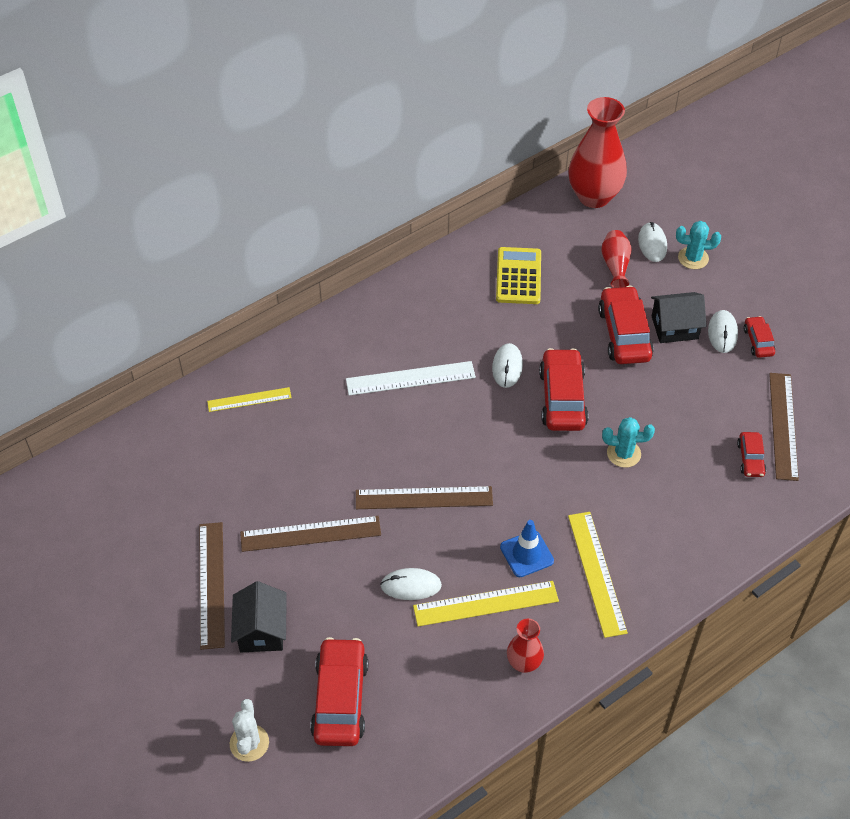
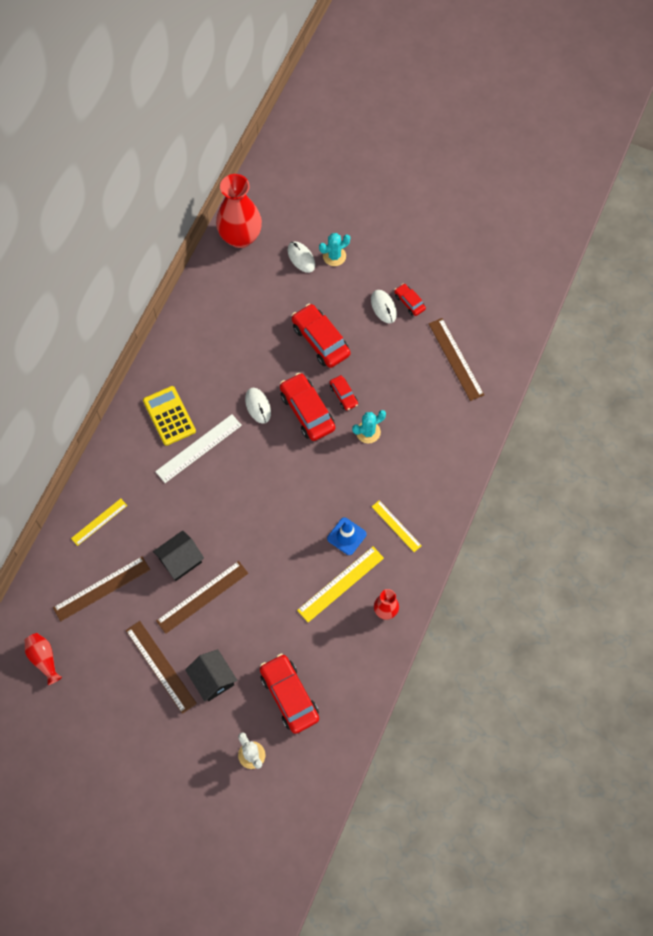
camera: 30 degrees left, 15 degrees up
(411, 586) = (287, 597): white mouse -> none
(424, 498) = (259, 532): brown ruler -> brown ruler (101, 588)
(518, 276) = (225, 330): yellow calculator -> yellow calculator (169, 416)
(597, 573) = (396, 526): yellow ruler -> yellow ruler, size x0.64
(615, 266) = (286, 288): red vase -> red vase (44, 659)
(674, 327) = (350, 318): black house -> black house (180, 560)
(750, 459) = (448, 394): red car -> red car (343, 395)

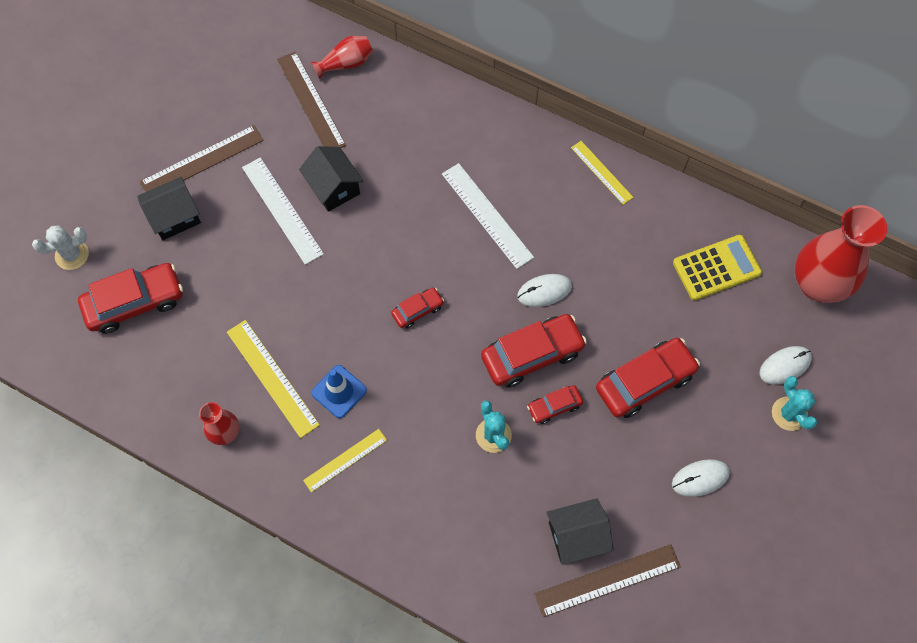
camera: 95 degrees right, 0 degrees up
(44, 659) = (235, 43): red vase -> red vase (346, 64)
(99, 522) = (397, 101): yellow ruler -> yellow ruler (601, 172)
(169, 416) = (536, 182): yellow calculator -> yellow calculator (716, 268)
(202, 597) = (282, 210): brown ruler -> white ruler
(409, 302) = (708, 519): red car -> red car (417, 310)
(430, 378) = (576, 536): none -> black house

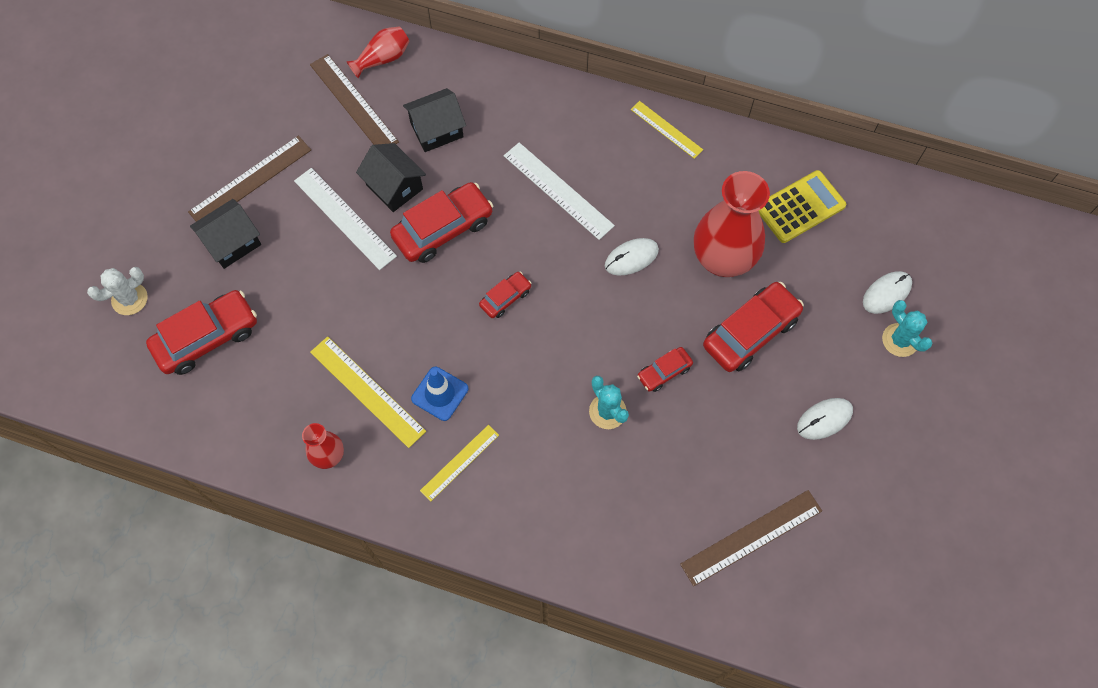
camera: 10 degrees left, 0 degrees up
(532, 355) = (631, 324): red car -> red car (443, 229)
(576, 536) = (712, 498): black house -> black house (436, 130)
(817, 284) = (903, 208): red vase -> red vase (722, 259)

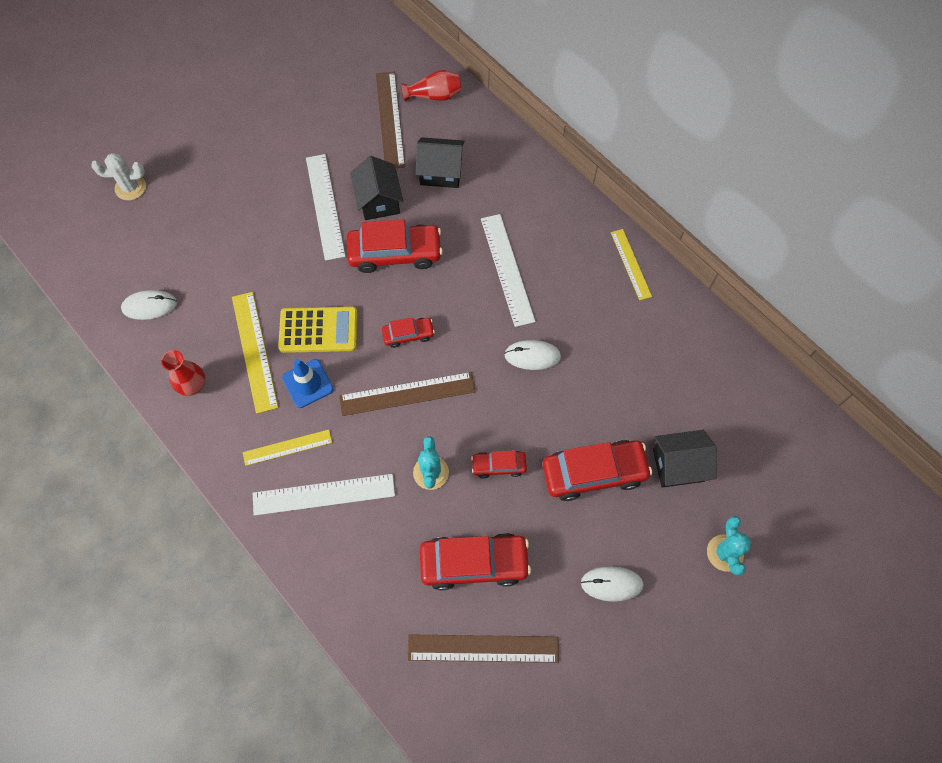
camera: 30 degrees right, 0 degrees up
(207, 337) = (165, 245): red car -> red car (474, 563)
(232, 242) = (230, 182): black house -> black house (678, 465)
(250, 180) = (274, 142): brown ruler -> brown ruler (407, 393)
(522, 485) = (323, 494): none -> white ruler
(722, 259) = (609, 398): red vase -> none
(800, 207) = (707, 388): yellow calculator -> yellow calculator (318, 330)
(886, 293) = (738, 505): white mouse -> white mouse (149, 306)

